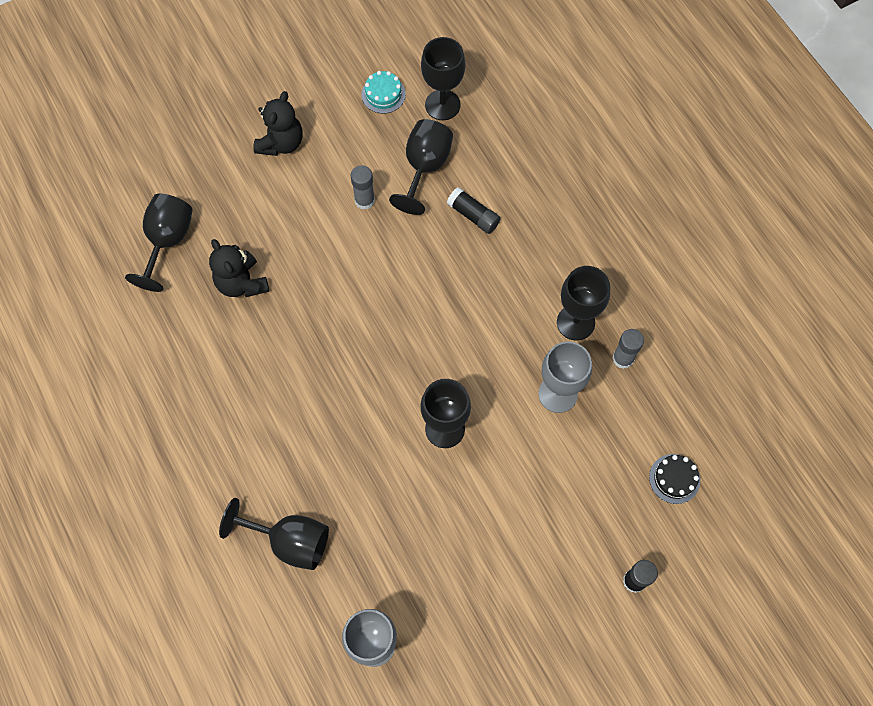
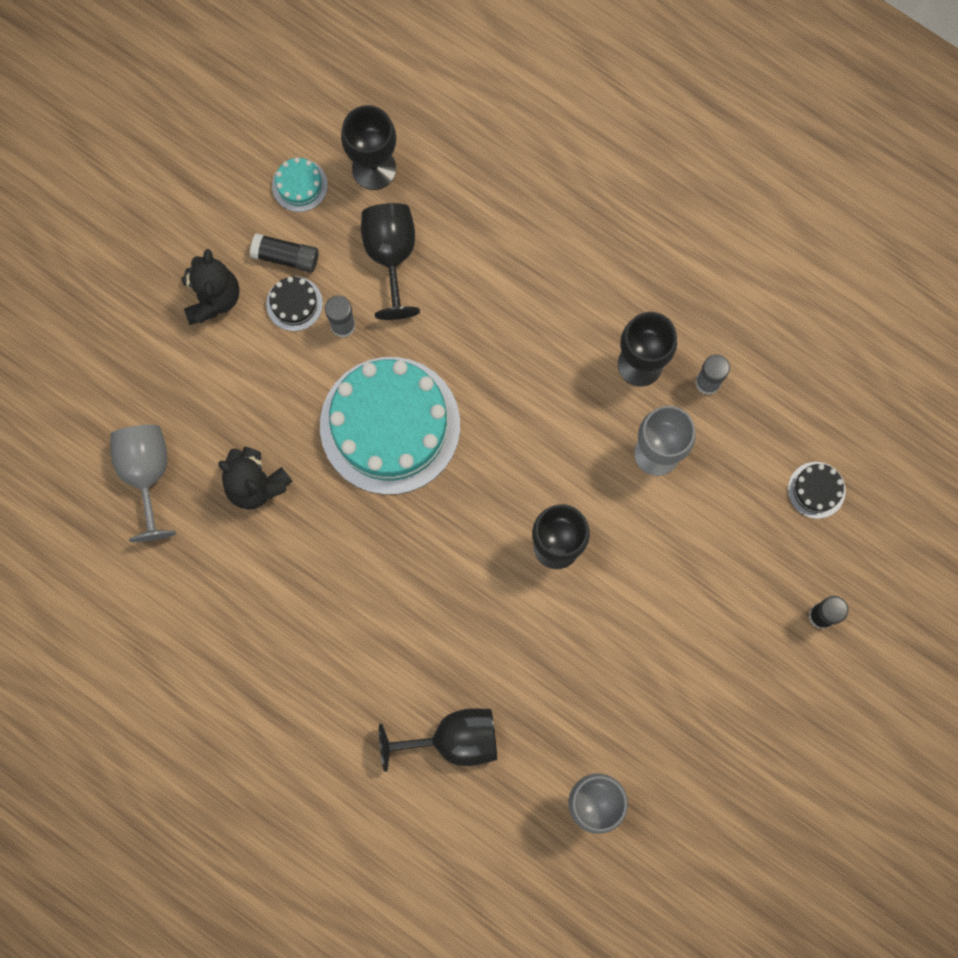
camera: 25 degrees left, 10 degrees up
(168, 241) = (146, 473): black goblet -> grey goblet
(337, 171) = (294, 304): none -> black cake
(362, 284) = (390, 425): none -> turquoise cake
(473, 215) = (472, 289): black glue stick -> black glue stick (286, 257)

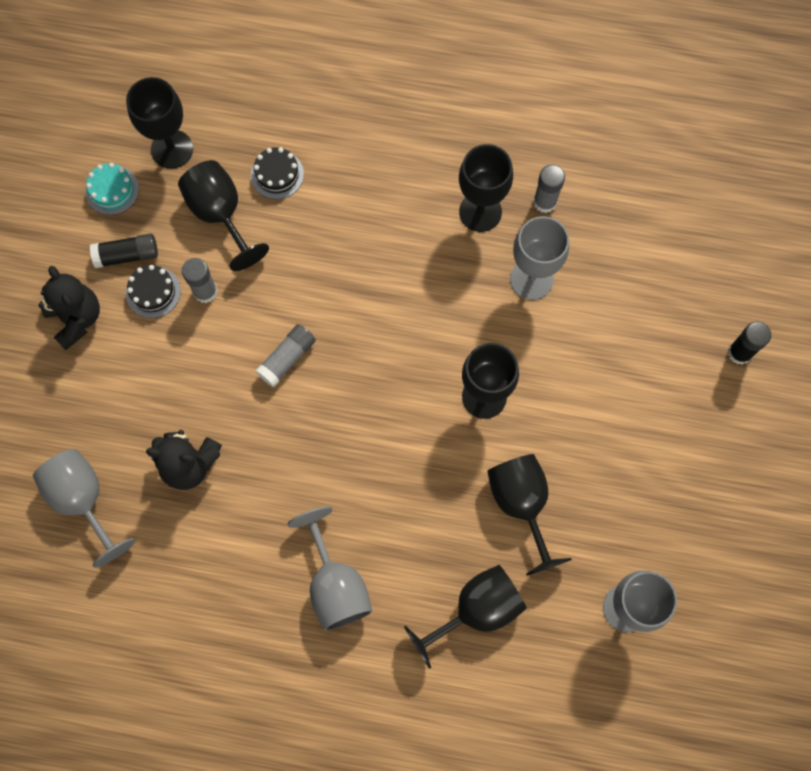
camera: 25 degrees left, 5 degrees down
(337, 657) = (335, 584): none -> grey goblet
(390, 425) = (287, 358): turquoise cake -> grey glue stick
(542, 663) = (521, 504): none -> black goblet
(816, 490) = (681, 250): black cake -> black cake (277, 174)

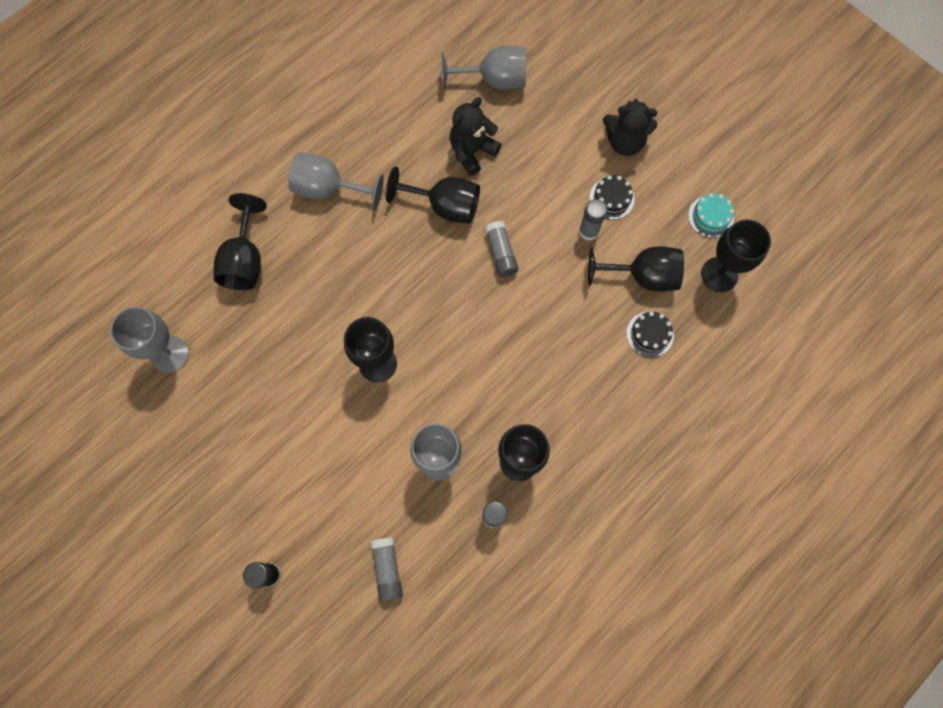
camera: 125 degrees right, 0 degrees up
(127, 255) = (651, 198): black glue stick -> none
(521, 504) = (287, 336): black goblet -> black goblet (445, 206)
(656, 258) = (387, 569): none -> grey glue stick

